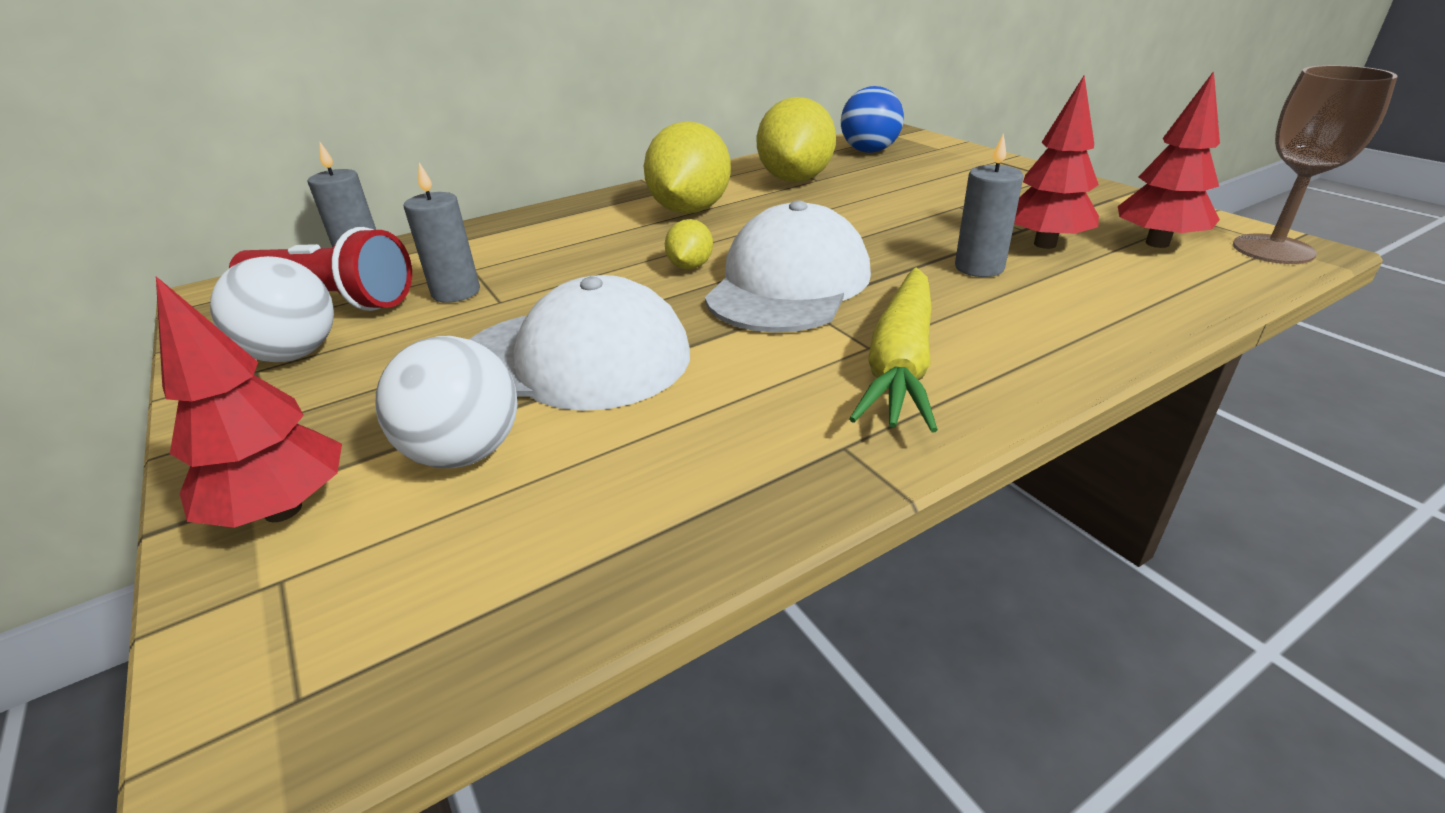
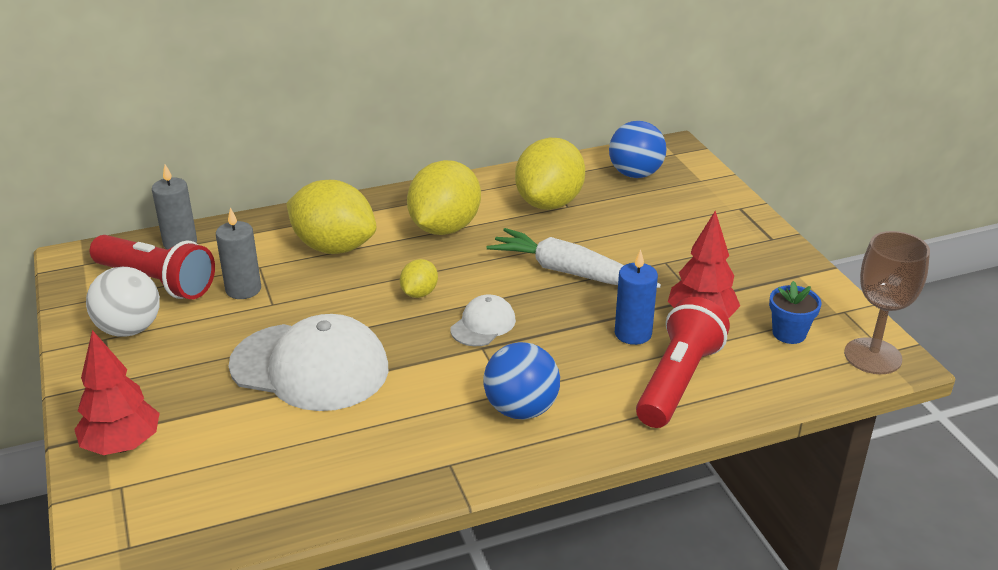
camera: 10 degrees right, 0 degrees up
(465, 453) = (227, 427): white ball -> none
(564, 241) = (334, 247): none -> yellow lemon
(789, 284) = (483, 325): white cap -> white cap, size x0.48
(860, 227) = (570, 272): none -> white carrot
(901, 362) = (521, 409): yellow carrot -> blue ball
(979, 267) = (633, 333): grey candle -> blue candle
(1077, 303) = (678, 381): none -> red flashlight
(1157, 243) = (789, 333): red tree -> blue flower pot

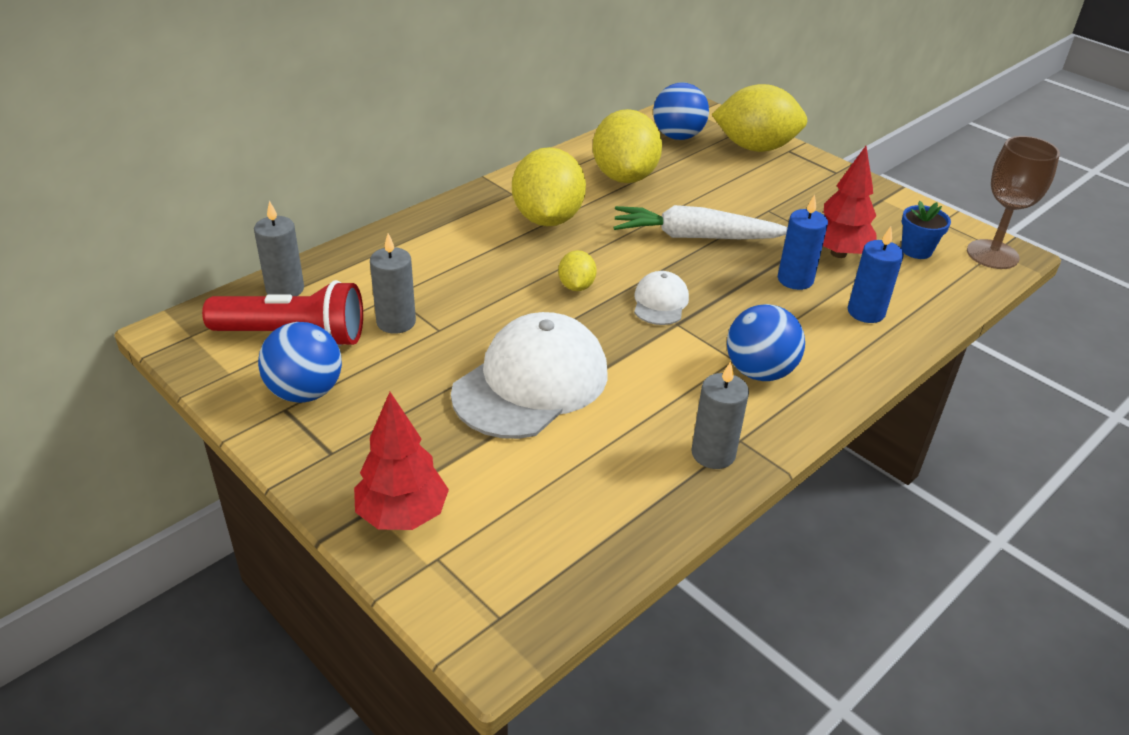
camera: 25 degrees left, 5 degrees up
(129, 329) = (305, 392): white ball -> blue ball
(310, 367) = (531, 383): white cap -> white cap turned 45 degrees counterclockwise
(334, 247) = (454, 259): yellow lemon -> yellow lemon (755, 147)
(414, 469) = (713, 454): none -> grey candle
(678, 381) = (866, 312): red flashlight -> blue candle

